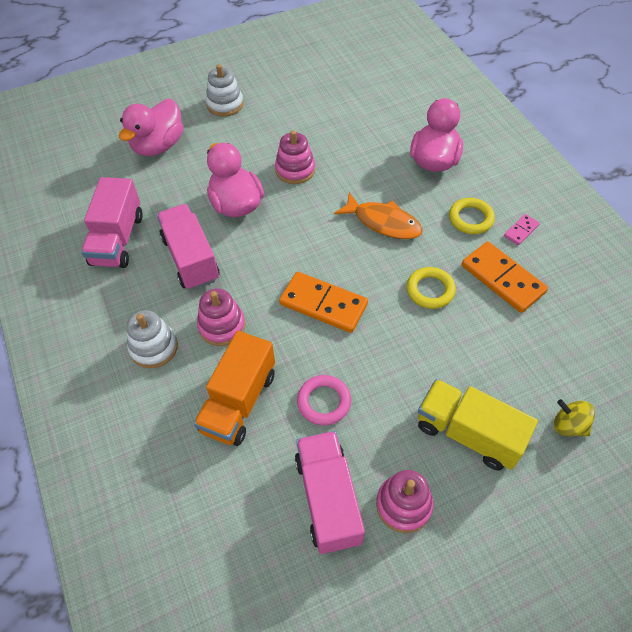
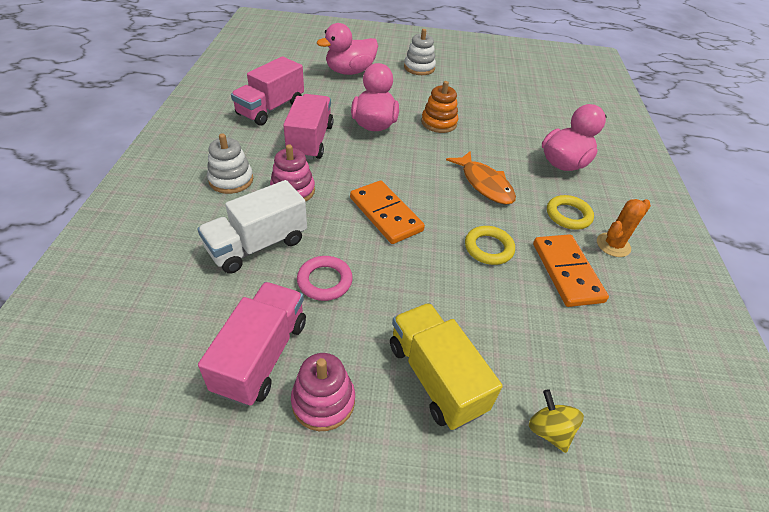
camera: 25 degrees right, 10 degrees down
(239, 402) = (257, 245): orange truck -> white truck
(295, 170) = (439, 123): pink stacking toy -> orange stacking toy
(521, 231) = (613, 245): pink domino -> orange cactus

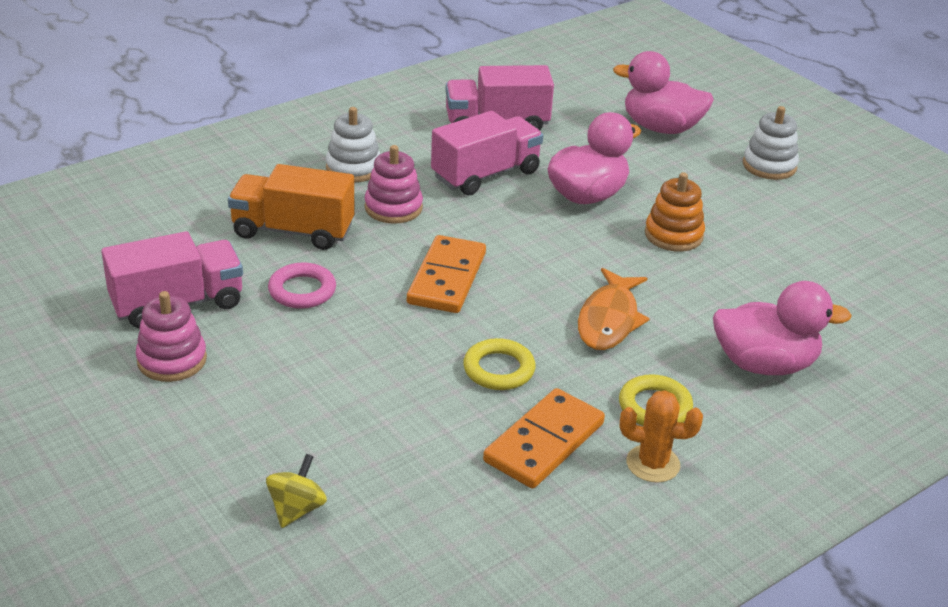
camera: 50 degrees right, 10 degrees down
(257, 245) = (293, 231): white truck -> orange truck
(435, 377) = (273, 411): yellow truck -> none

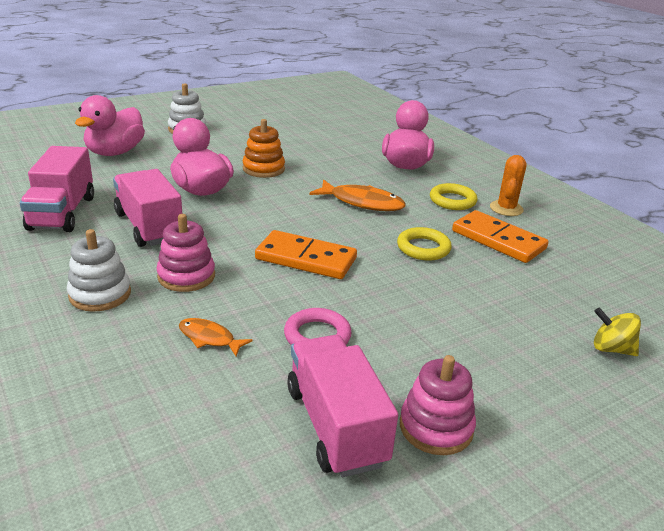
camera: 85 degrees left, 5 degrees down
(293, 231) = (209, 338): orange truck -> orange fish

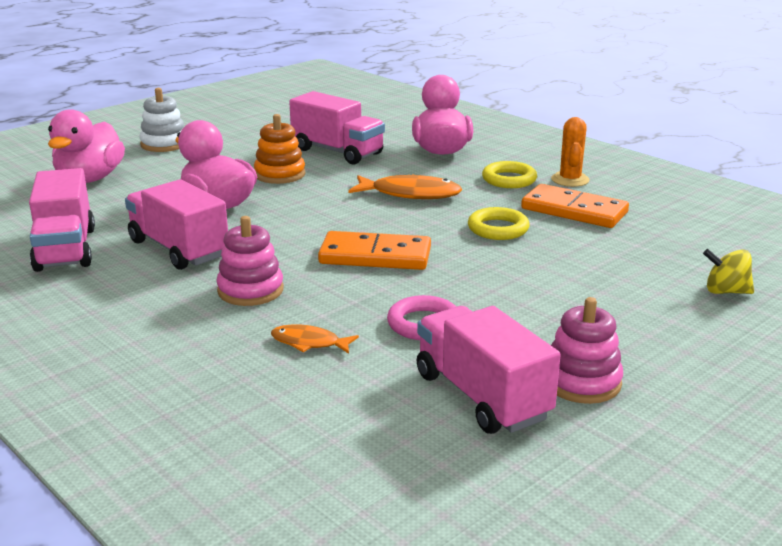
camera: 10 degrees left, 5 degrees down
(100, 294) = (162, 321): white stacking toy -> none
(319, 154) = (337, 152): none -> pink truck

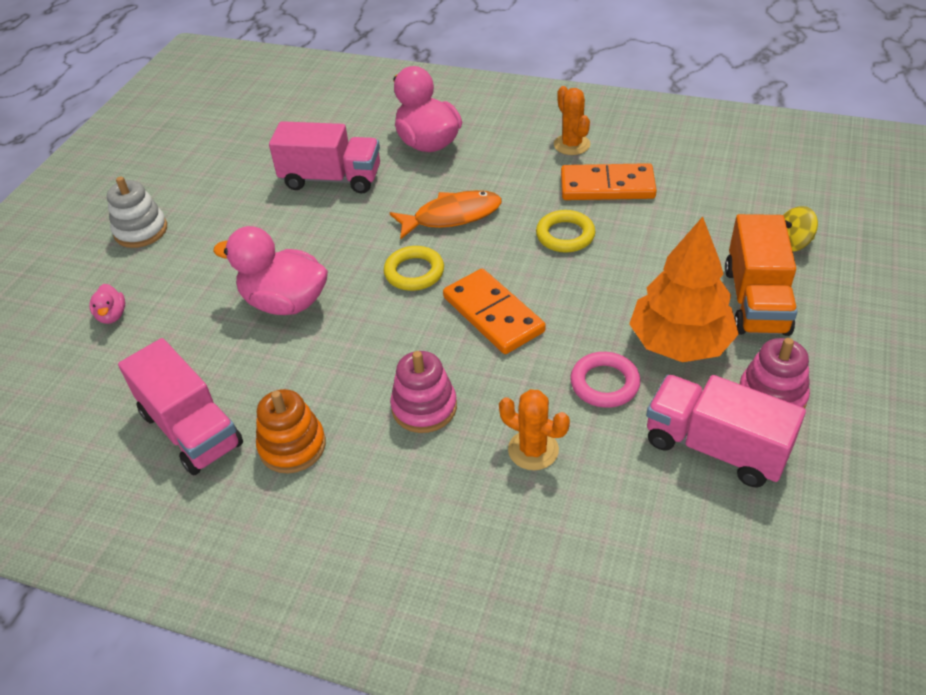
camera: 25 degrees left, 20 degrees up
(90, 179) = (112, 315): pink duck -> pink duck, size x0.46
(179, 249) = (305, 381): pink truck -> none
(280, 174) = (305, 234): orange stacking toy -> orange stacking toy (292, 446)
(309, 343) = (533, 450): orange fish -> orange cactus
(375, 256) = (493, 314): orange domino -> orange domino turned 75 degrees clockwise
(509, 179) = (521, 163): yellow ring -> yellow ring (414, 272)
(528, 321) = (679, 343): none -> orange tree
(640, 316) = (755, 300): none -> orange truck

